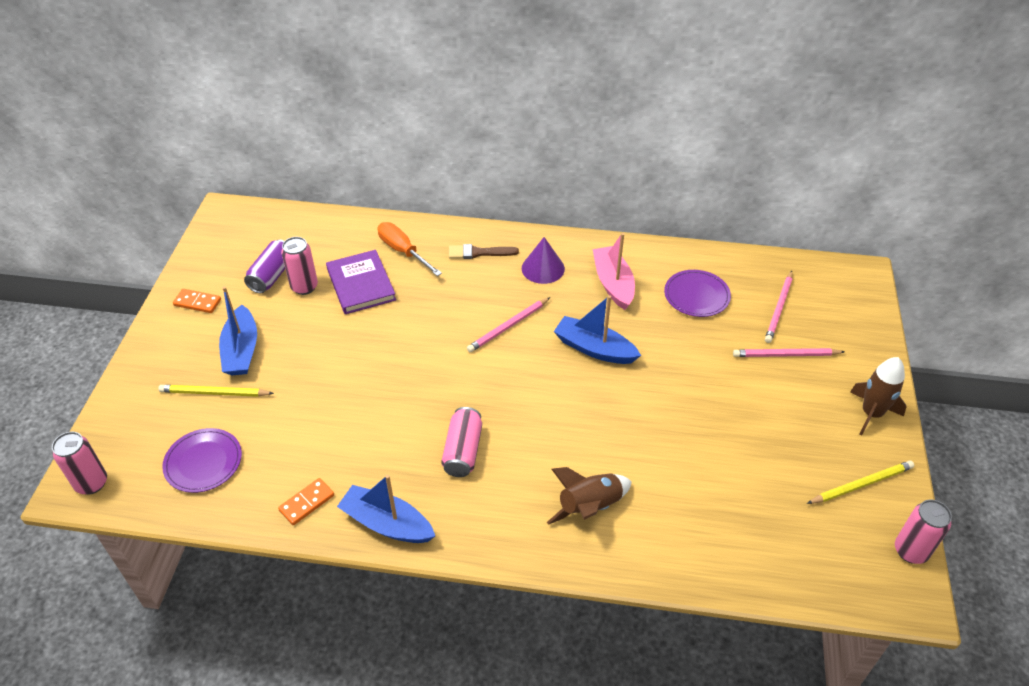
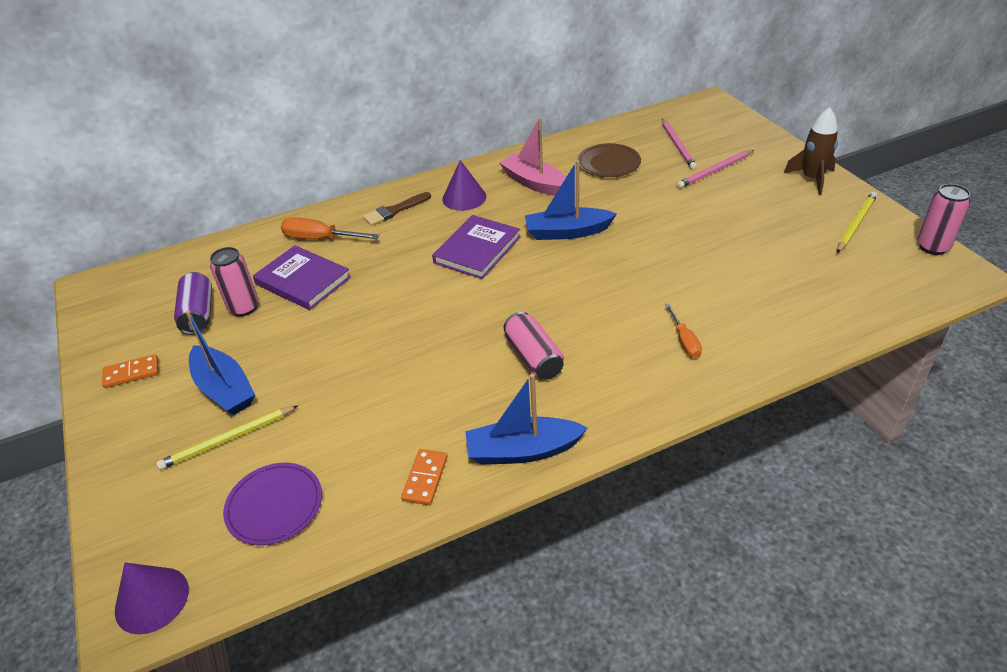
camera: 30 degrees left, 5 degrees down
(92, 483) = (152, 599): pink can -> purple cone
(508, 326) = (477, 250): pink pencil -> purple book
(590, 507) = (684, 341): brown rocket -> orange screwdriver
(696, 295) = (608, 163): purple plate -> brown plate

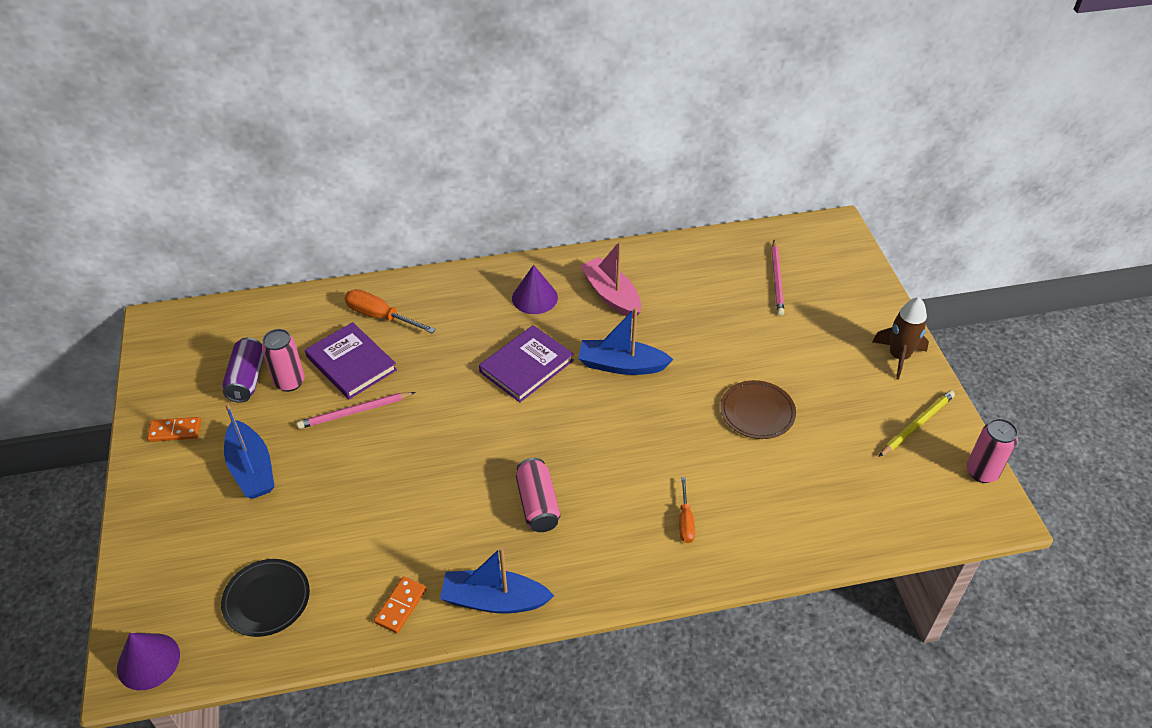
camera: 10 degrees right, 5 degrees up
(228, 439) = (243, 523): yellow pencil -> none
(274, 505) = (266, 599): purple plate -> black plate
(395, 210) = (462, 298): brown brush -> none
(608, 163) = (696, 286): brown plate -> brown plate (757, 412)
(715, 171) = (801, 322): pink pencil -> pink pencil (354, 412)

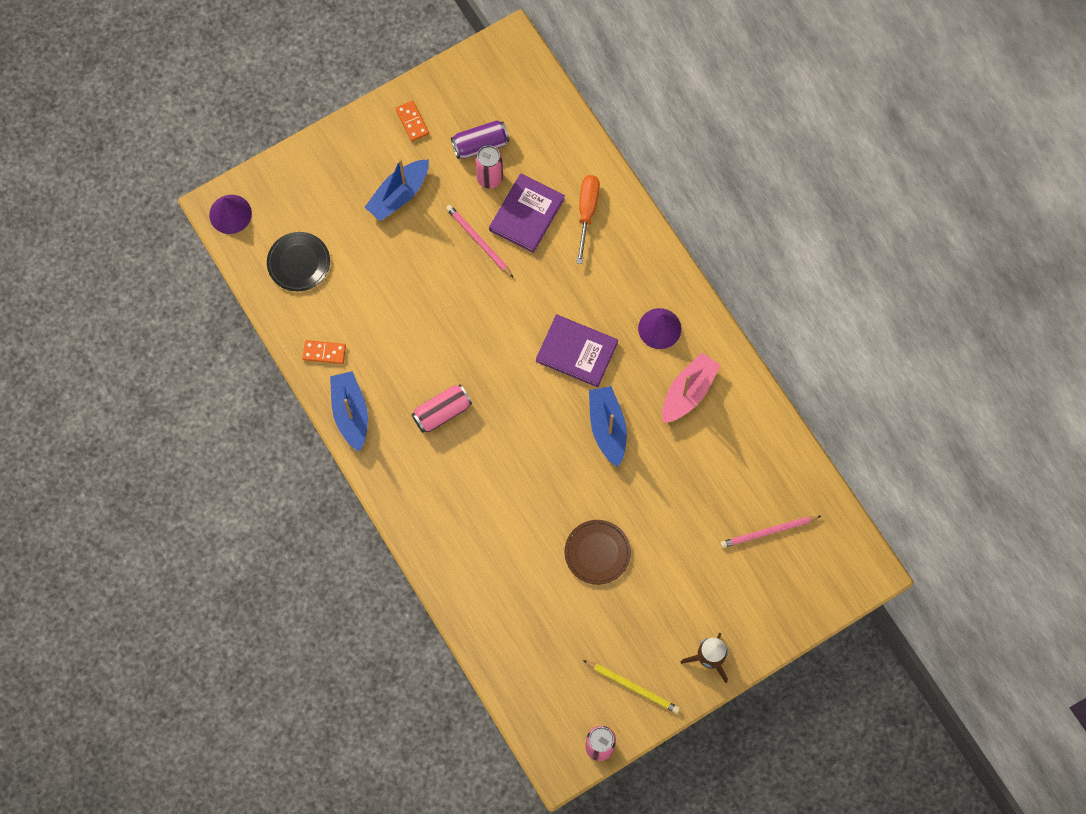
camera: 70 degrees right, 25 degrees up
(685, 521) = (466, 525): orange screwdriver -> none

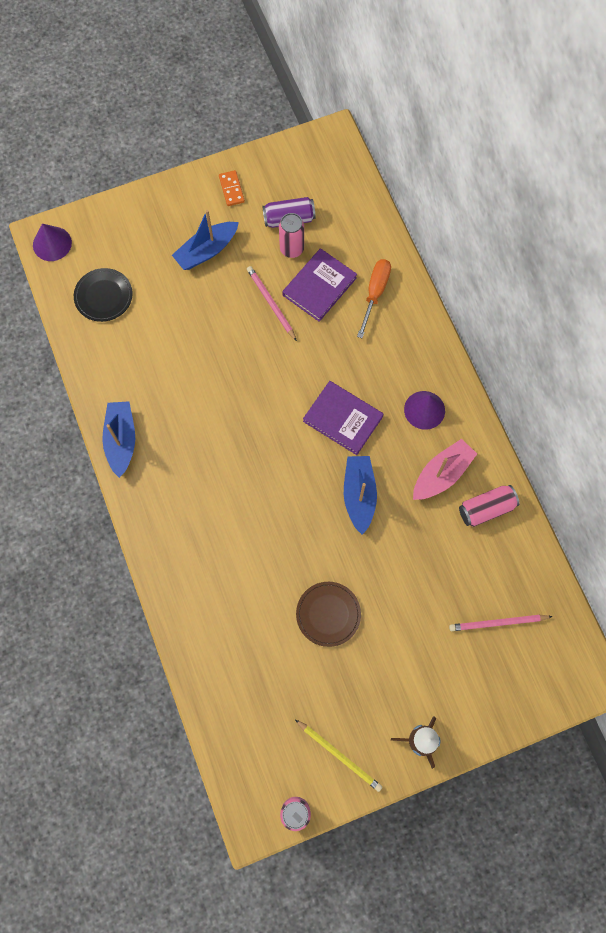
camera: 10 degrees right, 0 degrees up
(324, 353) = (109, 381): orange domino -> none
(442, 412) = (206, 454): pink can -> pink can (486, 509)

